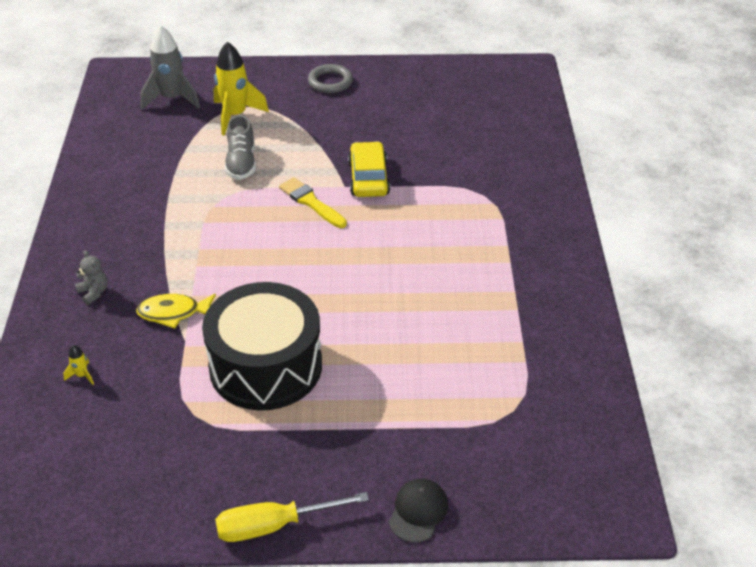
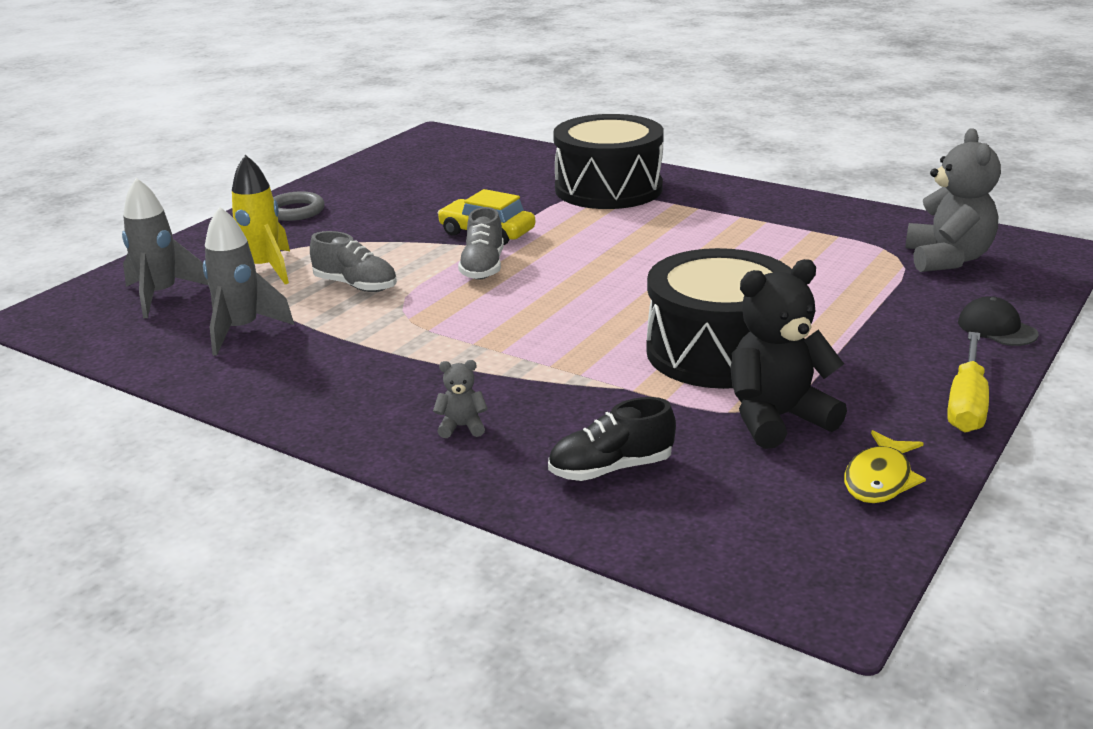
camera: 55 degrees left, 15 degrees down
(82, 375) = (611, 469): yellow rocket -> black shoe
(150, 151) = (241, 331): none -> grey rocket
(173, 313) = (567, 383): yellow fish -> yellow fish (879, 479)
(188, 429) = (777, 418): none -> black teddy bear
(311, 202) = (483, 267): yellow brush -> grey shoe
(504, 200) = (608, 189): none -> black drum
(535, 444) = (947, 259): none -> grey teddy bear

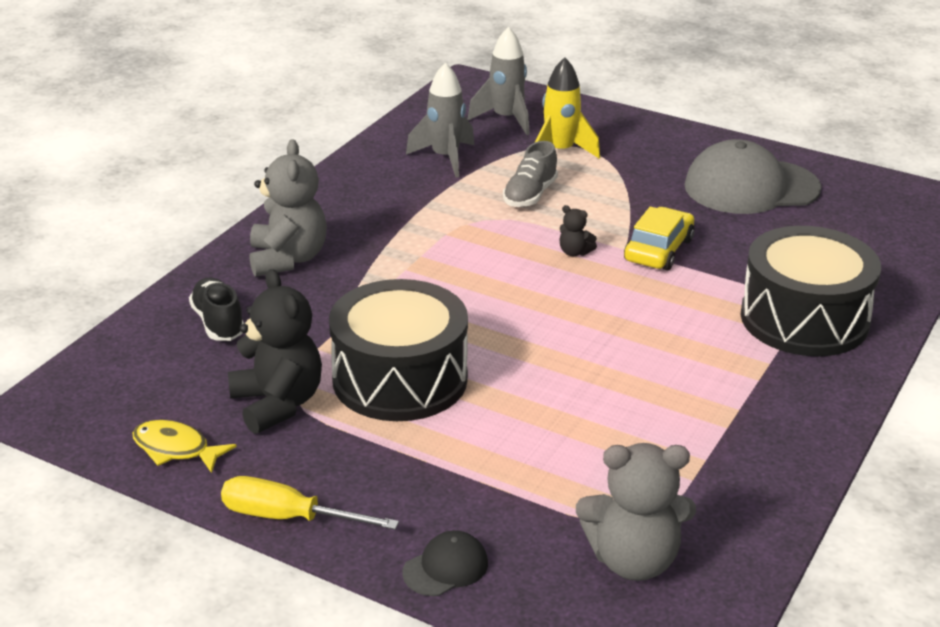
camera: 85 degrees right, 5 degrees up
(295, 211) = (692, 150): grey ring -> none
(382, 193) = (751, 187): none -> grey cap
(462, 427) = (288, 259): grey teddy bear -> grey teddy bear, size x2.23
(483, 267) = (574, 252): grey shoe -> black teddy bear

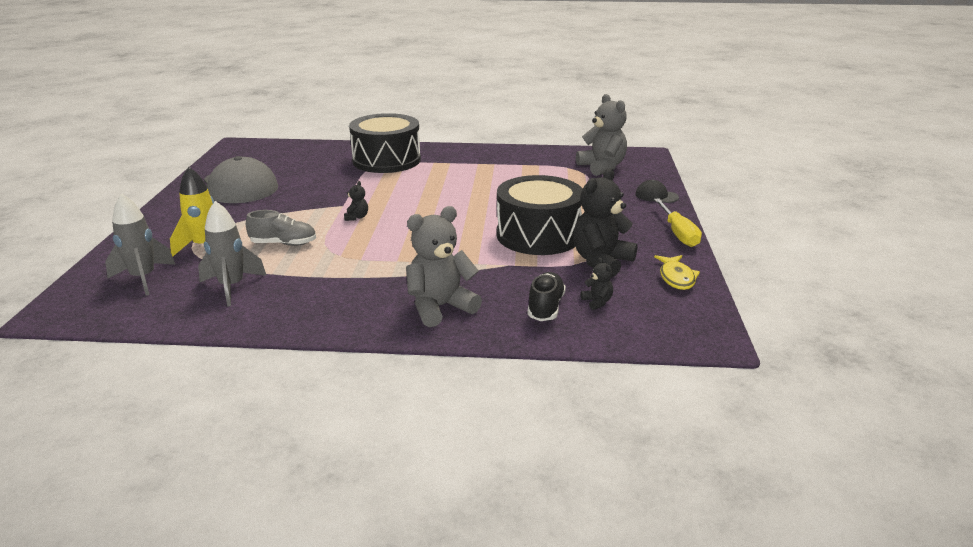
camera: 115 degrees left, 5 degrees down
(191, 362) = (597, 302): none -> black teddy bear
(218, 323) = (545, 307): black shoe -> black shoe turned 150 degrees clockwise
(658, 250) = (337, 197): yellow car -> none

